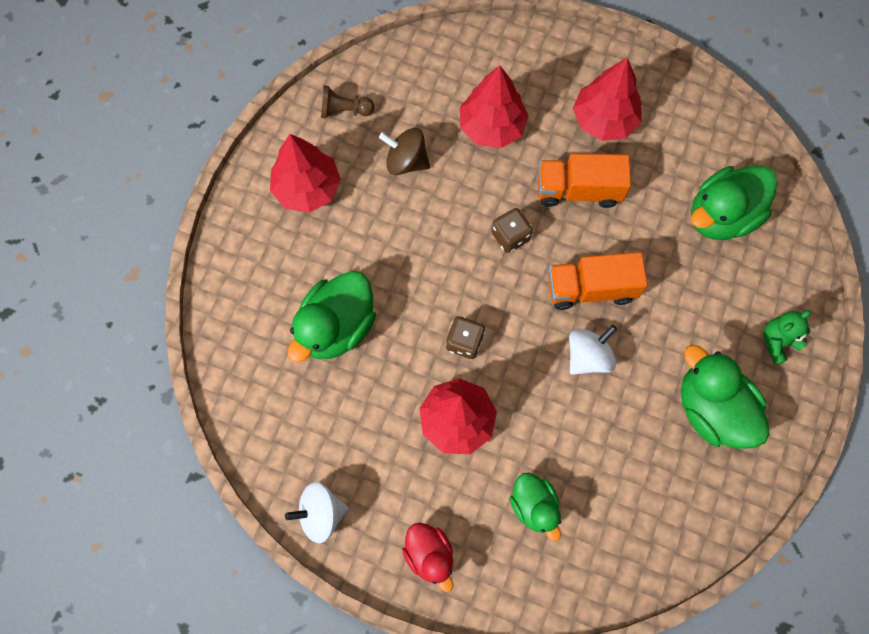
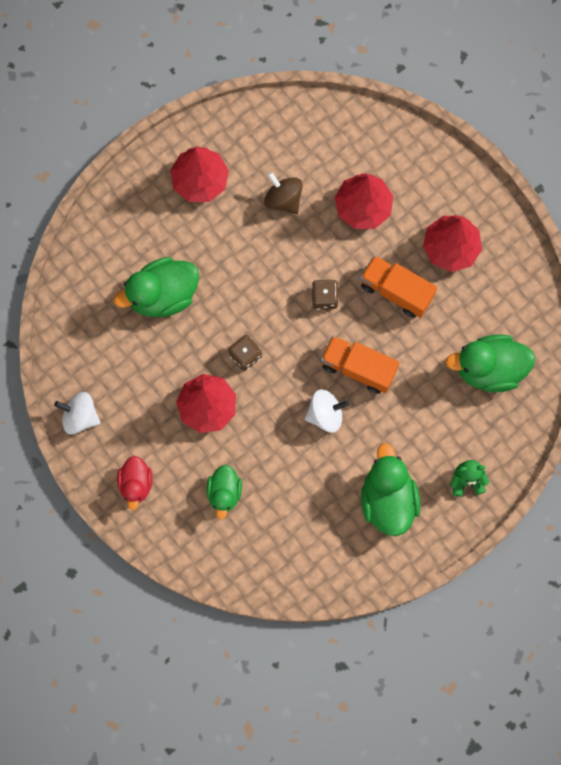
camera: 30 degrees right, 5 degrees up
(344, 110) = (261, 134): brown pawn -> none

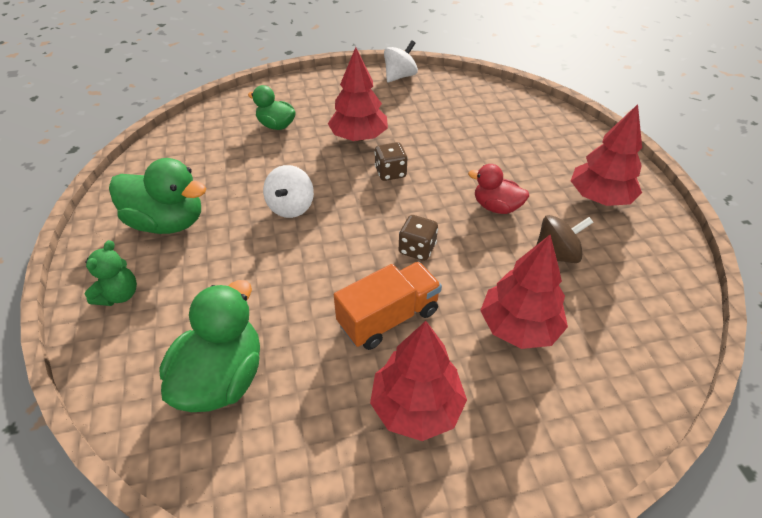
camera: 115 degrees right, 30 degrees down
(136, 484) = (325, 87): red duck -> red duck (496, 207)
(162, 295) = (482, 141): green duck -> none
(358, 368) = (319, 249): orange truck -> none

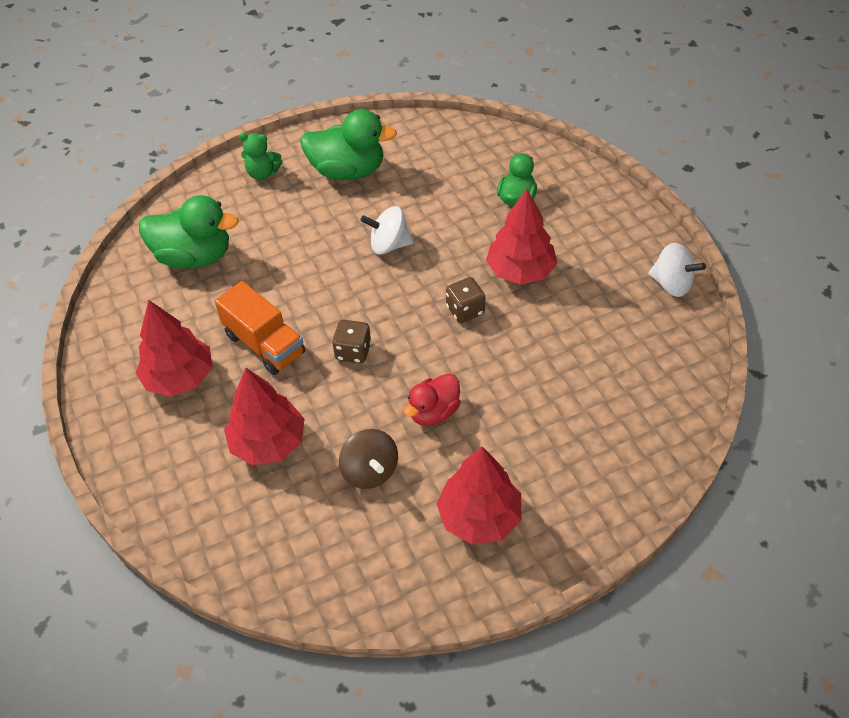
camera: 80 degrees right, 5 degrees up
(168, 222) = (348, 171): green duck -> green duck turned 90 degrees counterclockwise
(496, 207) = (433, 412): red duck -> red duck turned 150 degrees counterclockwise

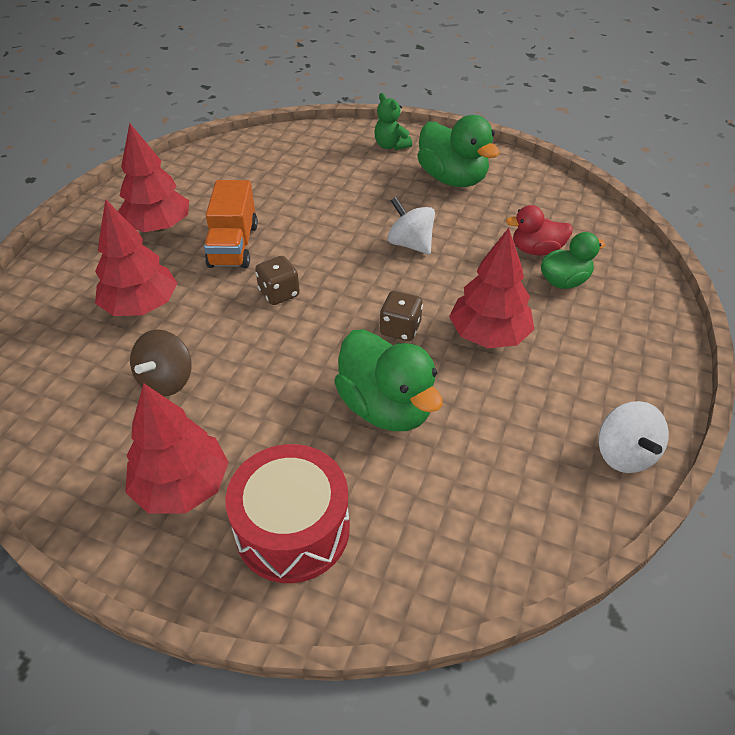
camera: 45 degrees right, 5 degrees down
(194, 256) = (275, 166): green duck -> green duck (386, 407)
(433, 412) = (268, 380): red duck -> red duck (536, 250)
(571, 477) = (292, 529): none -> red drum

